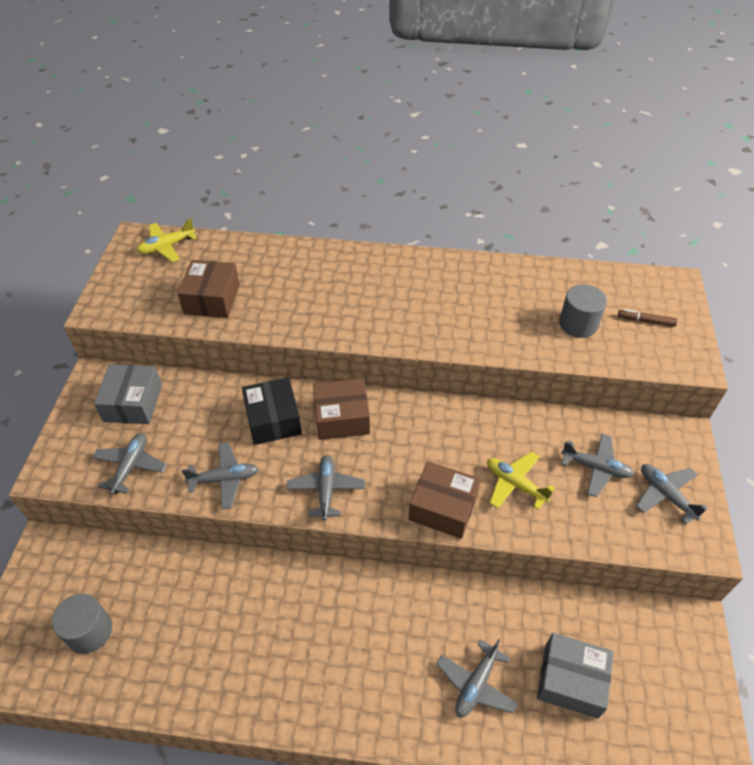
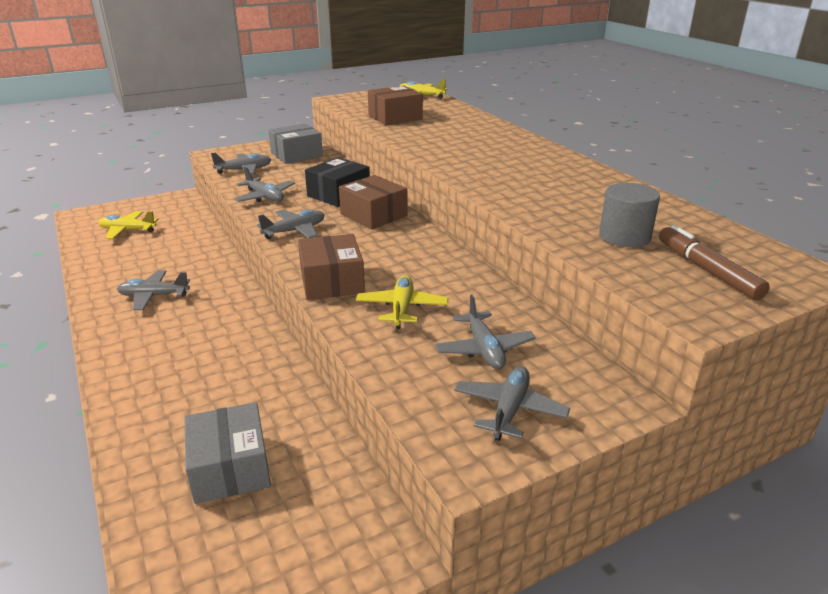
camera: 55 degrees right, 20 degrees down
(89, 631) = (127, 230): grey cylinder -> yellow plane
(476, 684) = (185, 404): grey plane -> grey plane (153, 296)
(646, 321) = (707, 271): brown marker -> brown marker, size x1.63

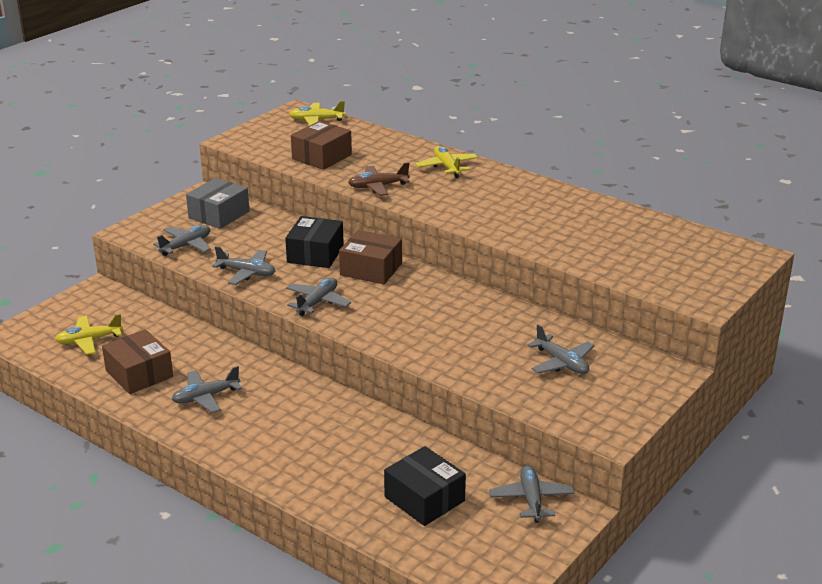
camera: 25 degrees left, 0 degrees up
(230, 467) = (424, 499): grey box -> black box
(332, 281) = (401, 341): brown box -> brown box (139, 374)
(402, 308) = (477, 348): yellow plane -> yellow plane (447, 167)
(418, 142) = (378, 186): none -> brown plane
(509, 410) = (609, 398): grey plane -> grey plane (531, 499)
(624, 236) = (621, 251): grey cylinder -> none
(707, 271) = (691, 267): brown marker -> none

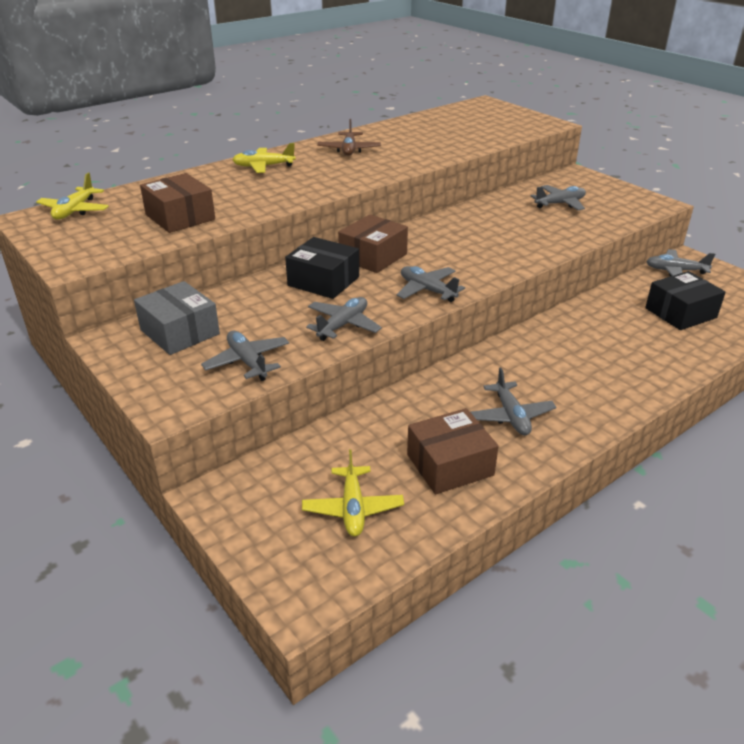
camera: 75 degrees left, 5 degrees up
(378, 186) = (281, 198): brown plane -> brown plane (349, 150)

